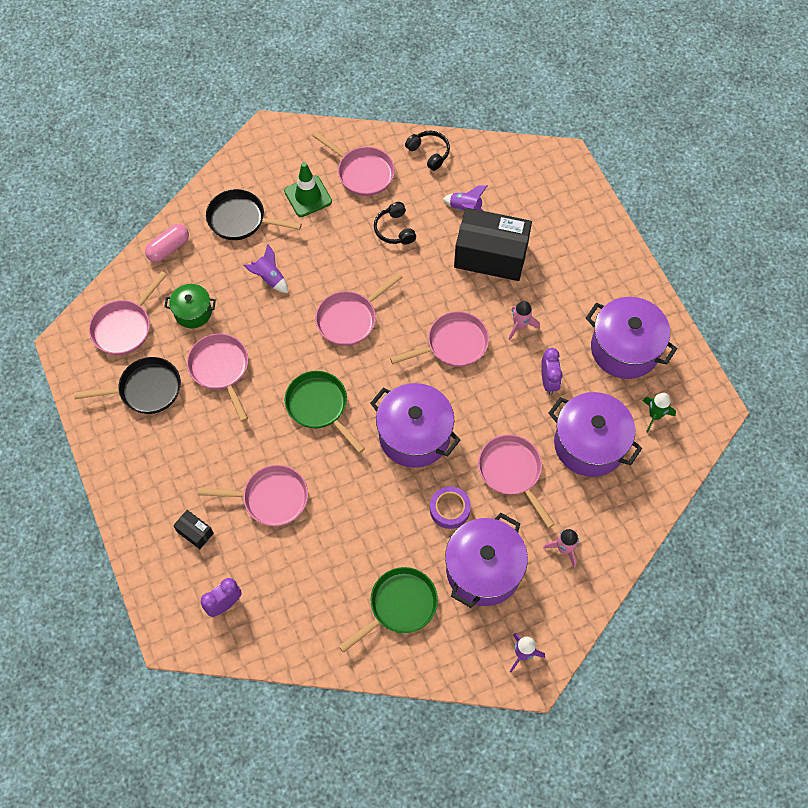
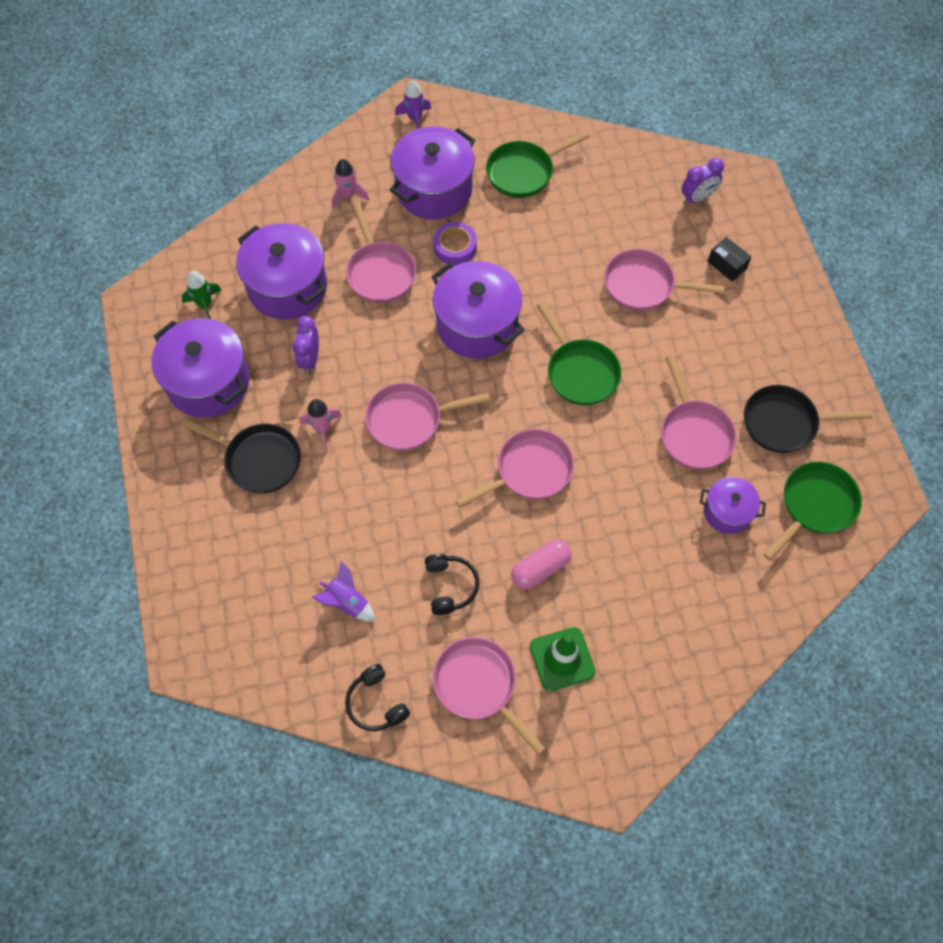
camera: 170 degrees left, 0 degrees up
(124, 327) = (815, 506): pink pan -> green pan
(169, 248) = (760, 609): pink capsule -> pink capsule (540, 569)
(193, 312) = (727, 512): green pot -> purple pot
(240, 219) = (659, 637): black pan -> black pan (259, 460)
(269, 278) = (626, 543): purple rocket -> none
(491, 255) = (332, 527): black box -> none

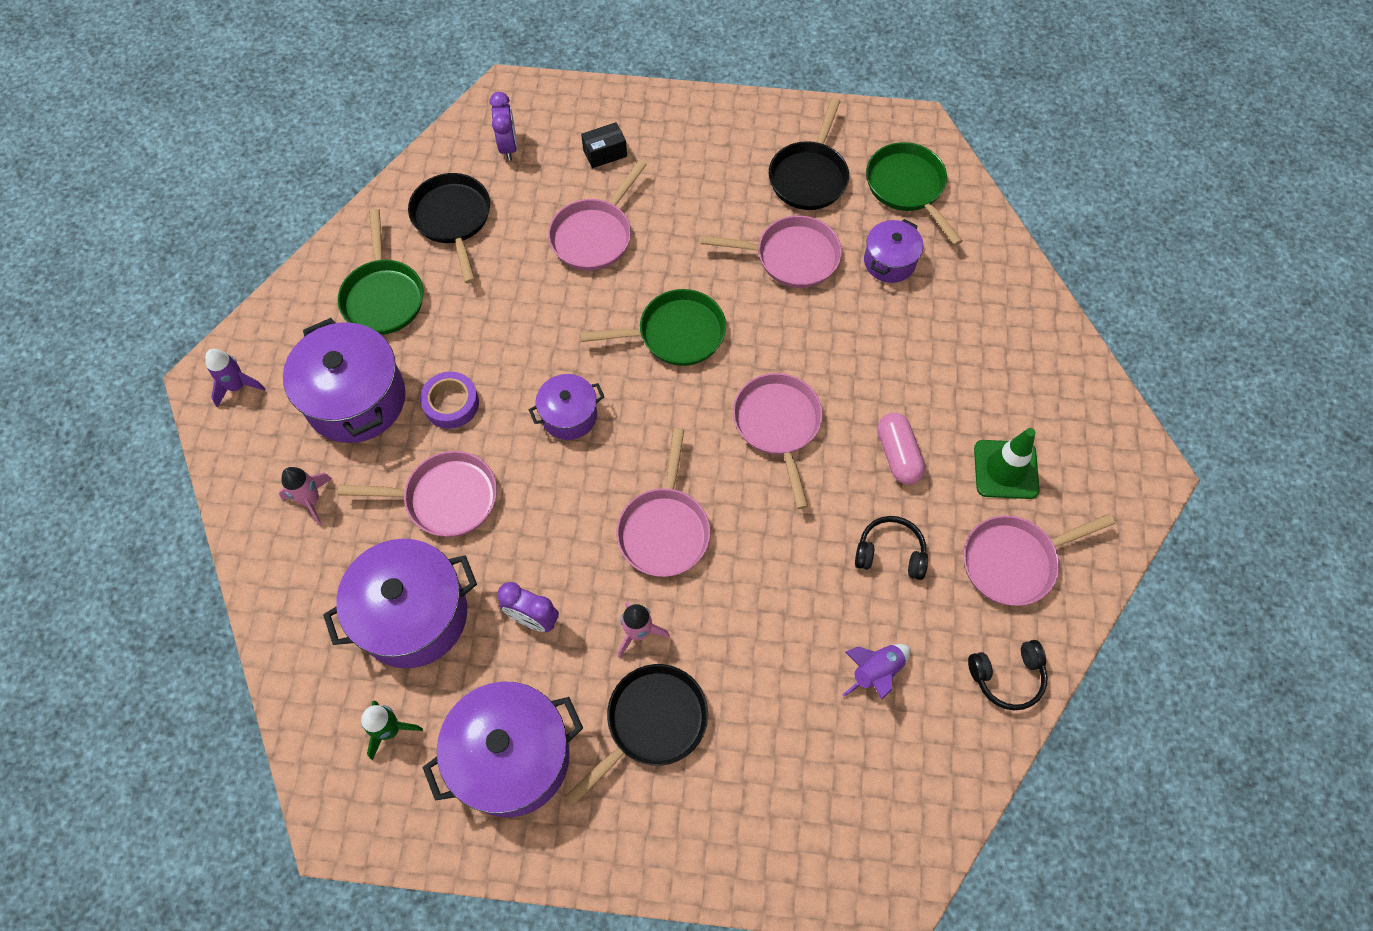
camera: 70 degrees left, 0 degrees up
(477, 325) = (569, 416): purple pot -> purple pot, size x0.55
(611, 188) = (453, 219): none -> black pan

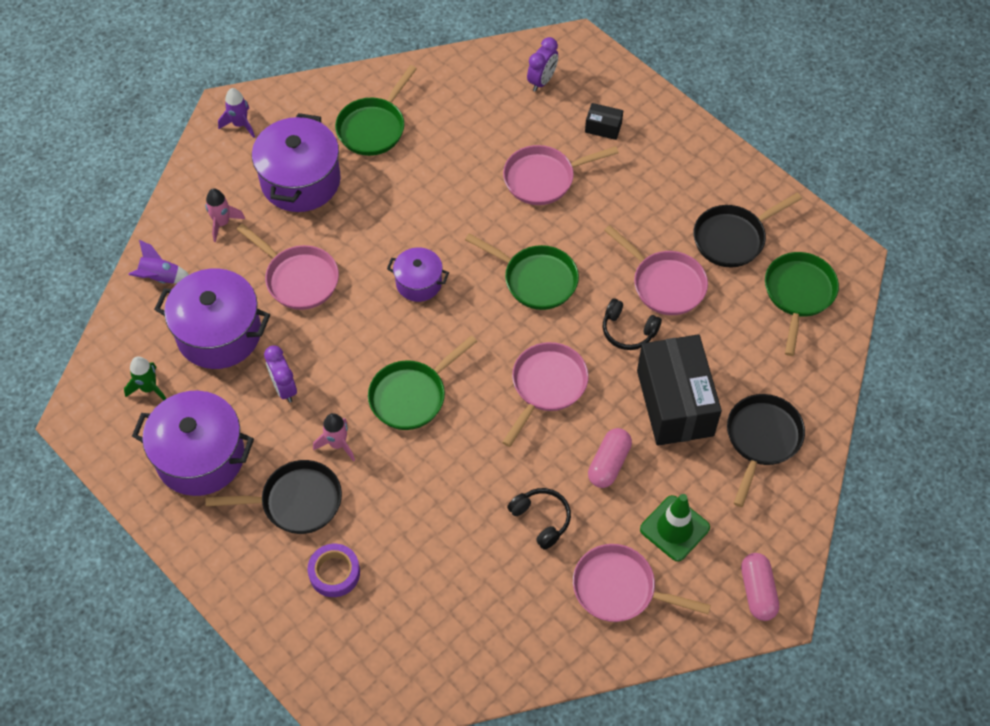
camera: 40 degrees right, 5 degrees down
(451, 403) = (354, 223): purple tape -> purple tape (334, 573)
(453, 219) = (461, 106): black pan -> black pan (762, 439)
(664, 529) = (411, 395): pink pan -> green pan
(875, 672) = (459, 581): purple rocket -> purple rocket (160, 278)
(889, 261) = (732, 335): purple pot -> none
(900, 357) = (675, 403): none -> black box
(1007, 677) = (541, 652): black headphones -> black headphones (628, 331)
(1121, 471) = (757, 591): none -> pink capsule

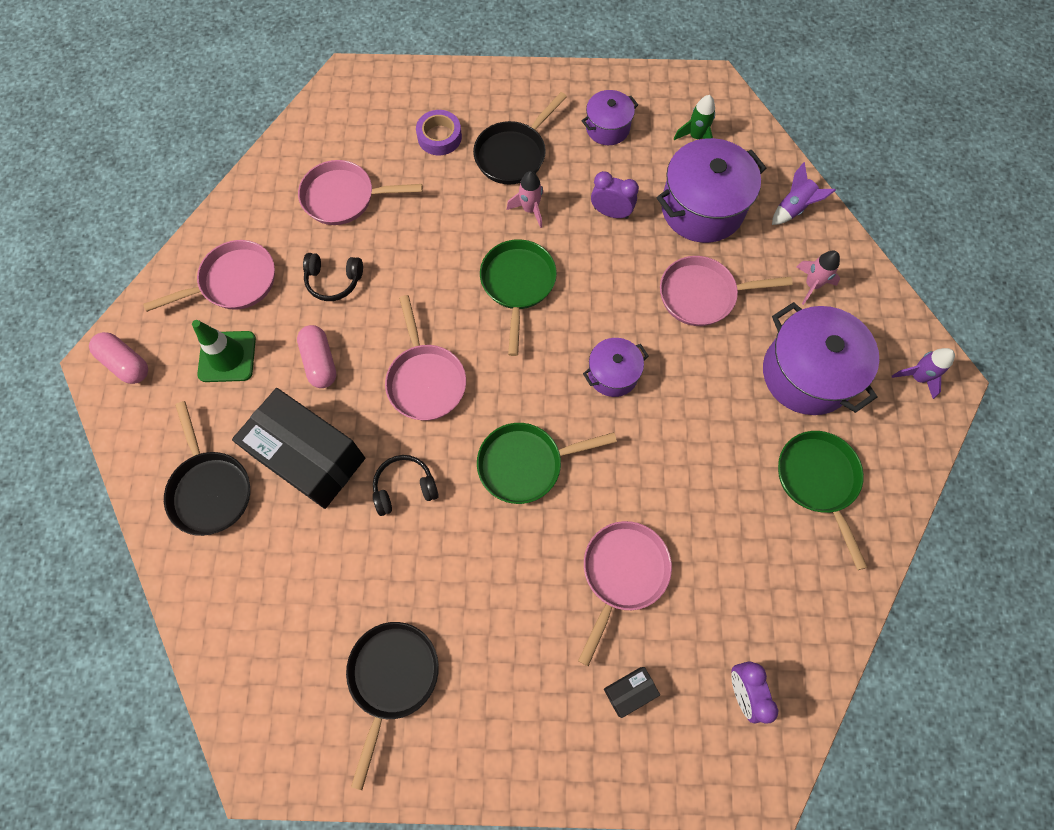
camera: 135 degrees right, 10 degrees up
(200, 457) = (607, 128): purple pot -> purple pot, size x0.55
(665, 284) = (413, 564): pink pan -> pink pan (344, 197)
(798, 294) = (281, 671): green pan -> none

